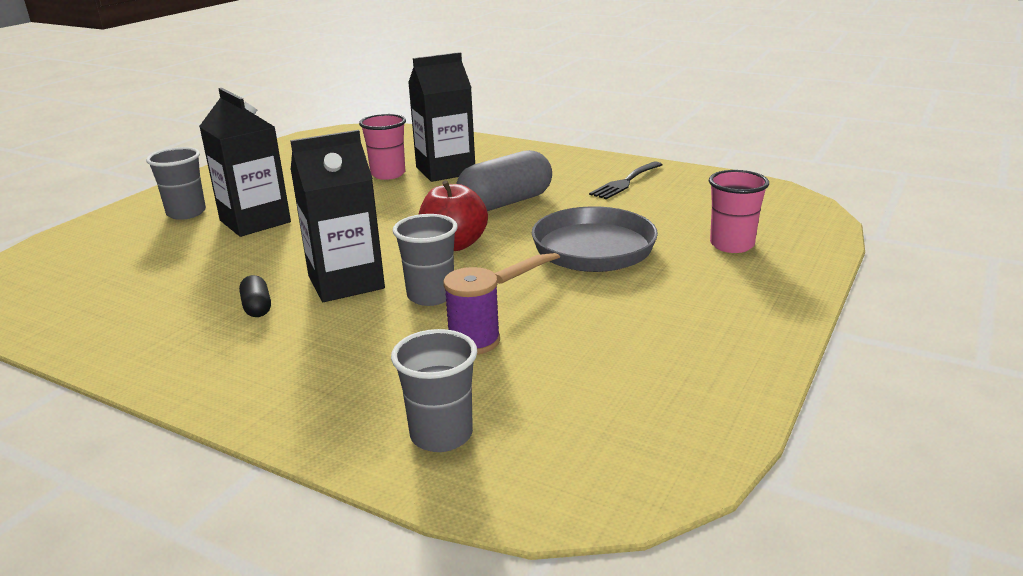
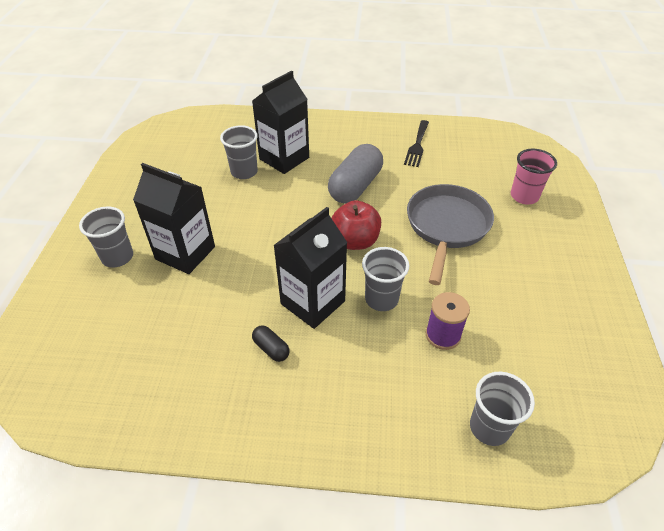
camera: 25 degrees left, 20 degrees up
(388, 174) = (244, 172): pink cup -> grey cup

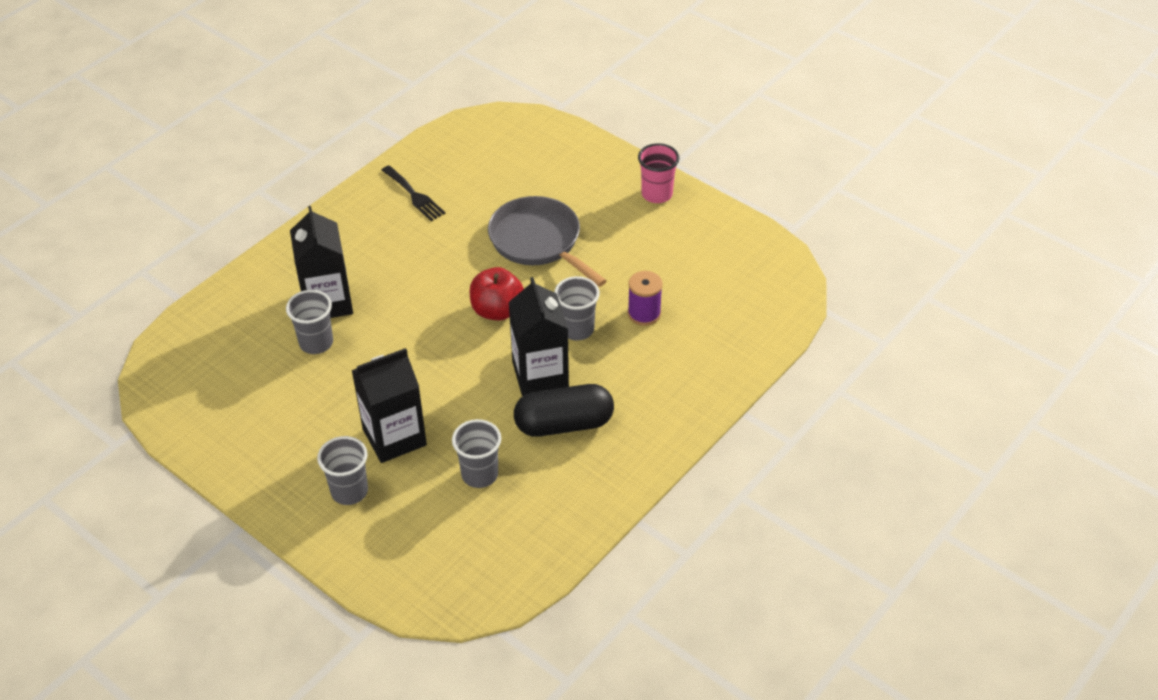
camera: 55 degrees left, 0 degrees up
(271, 349) = (564, 424): black capsule -> black capsule, size x2.21
(355, 186) = (426, 272): grey capsule -> none
(489, 427) = (737, 336): grey cup -> grey cup (479, 474)
(524, 196) = (553, 171): pink cup -> pink cup (657, 194)

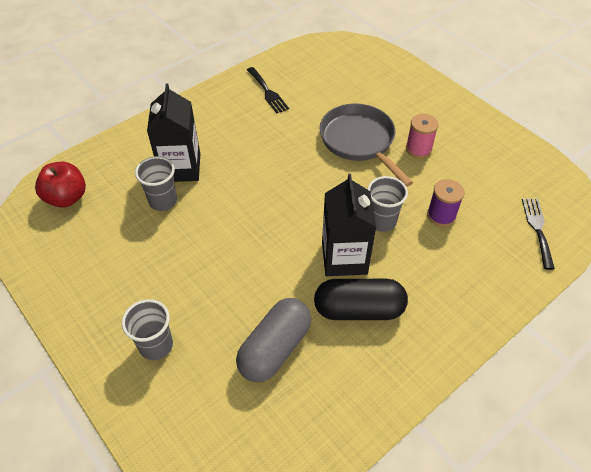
camera: 10 degrees right, 5 degrees up
(394, 437) = (207, 298): black carton -> none
(479, 474) = (275, 348): grey cup -> grey capsule
(497, 310) = (316, 194): red apple -> red apple (67, 198)
(610, 241) = (418, 149): none -> pink spool
(657, 194) = (460, 115): pink cup -> none
(753, 313) = (537, 229): none -> black fork

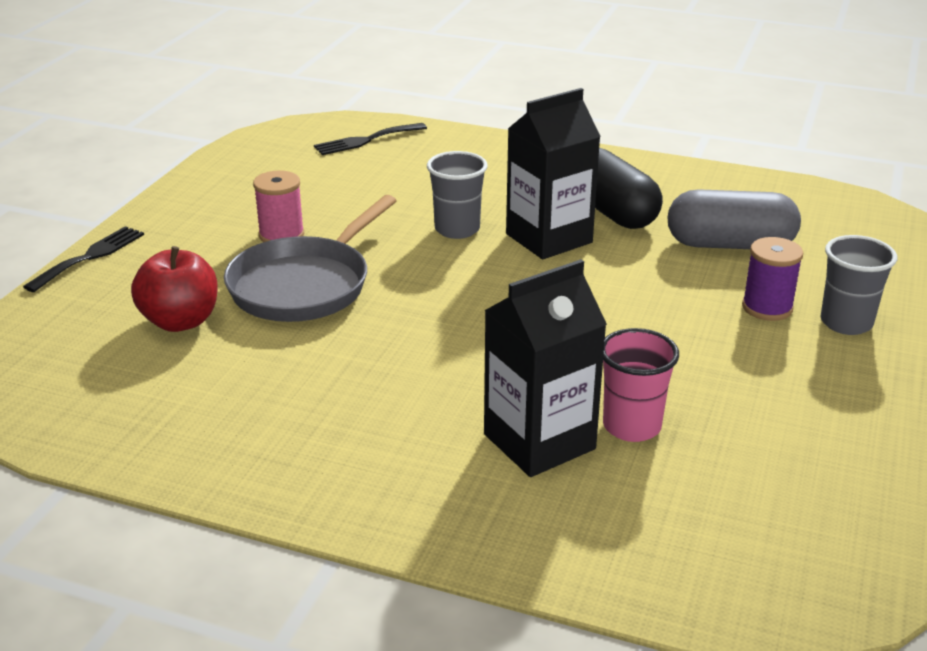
camera: 120 degrees left, 20 degrees down
(67, 198) = (760, 551): red apple -> red apple (180, 321)
(163, 201) = (631, 426): grey cup -> pink cup
(267, 92) = (235, 422): black fork -> black fork (90, 257)
(441, 215) = (403, 195): purple spool -> purple spool (767, 307)

